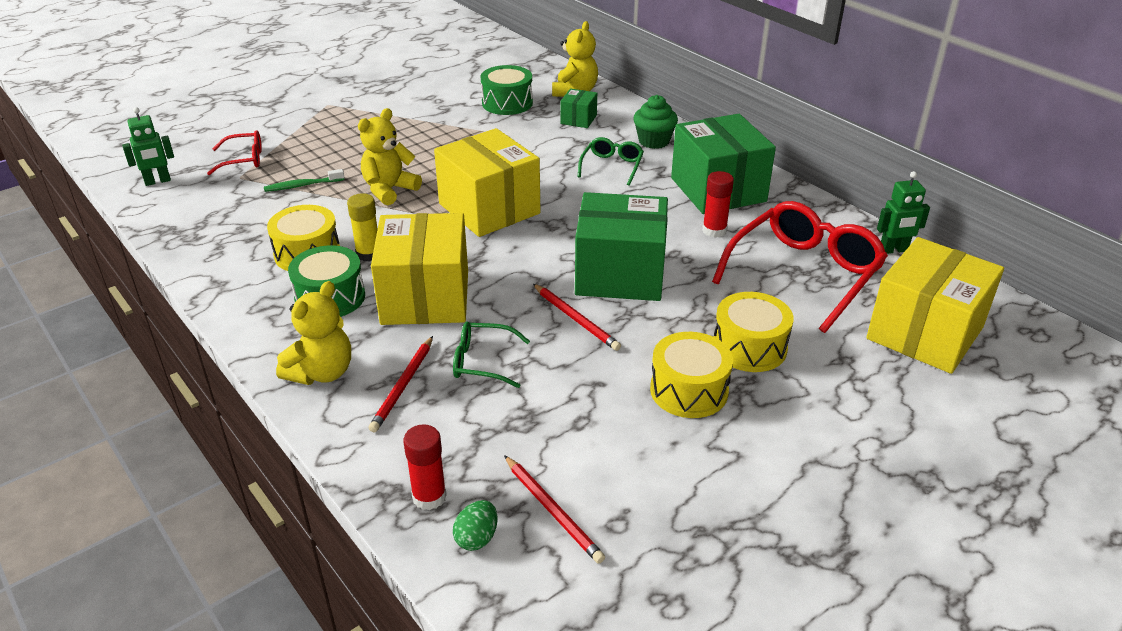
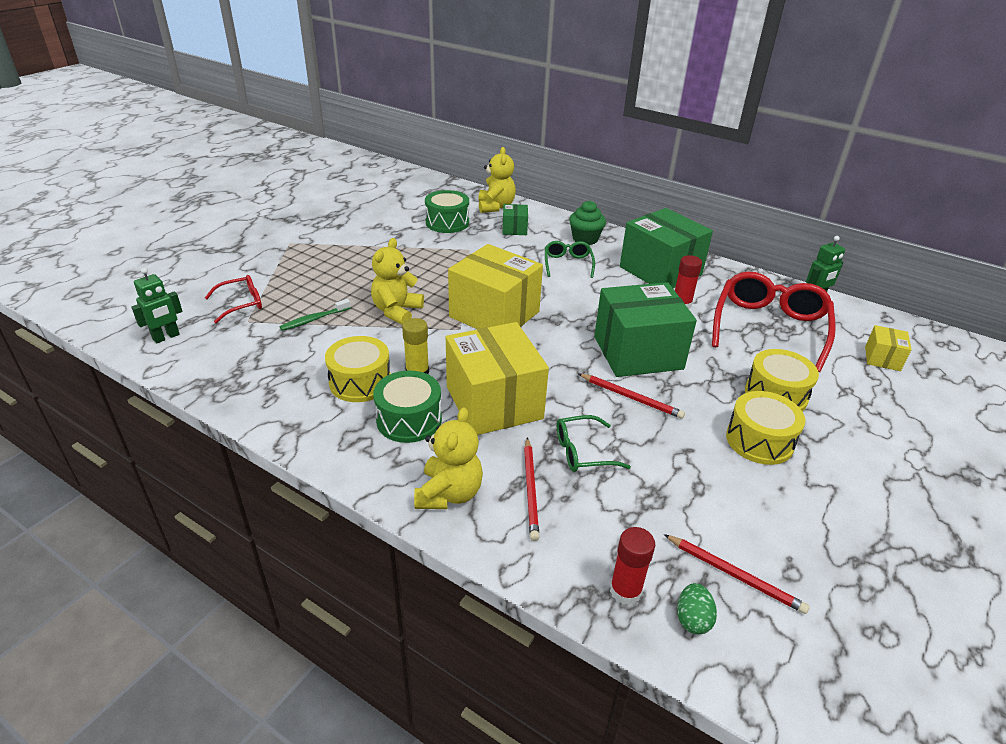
camera: 20 degrees left, 0 degrees up
(924, 333) = (882, 358): yellow box -> yellow box, size x0.46

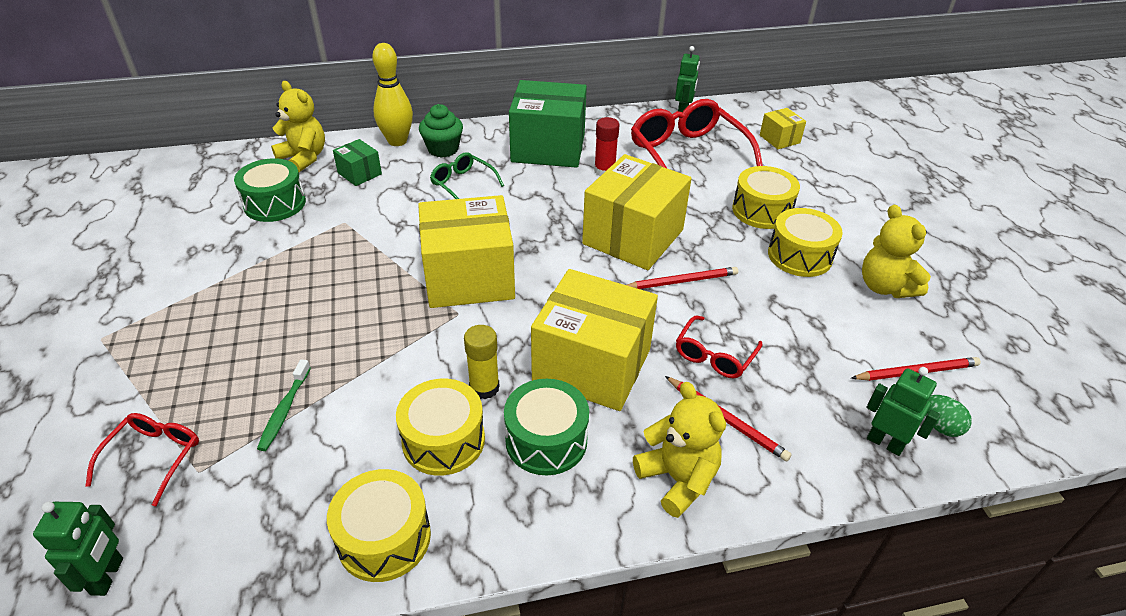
camera: 45 degrees left, 5 degrees up
(273, 403) = (384, 538): none -> yellow drum
(397, 311) = (367, 338): yellow teddy bear -> yellow teddy bear (885, 287)
(563, 222) = (397, 141): none -> yellow bowling pin
(582, 452) = (714, 355): green glasses -> red glasses
(625, 590) = (885, 443): red glue stick -> green robot
(638, 353) = (633, 237): green box -> yellow box

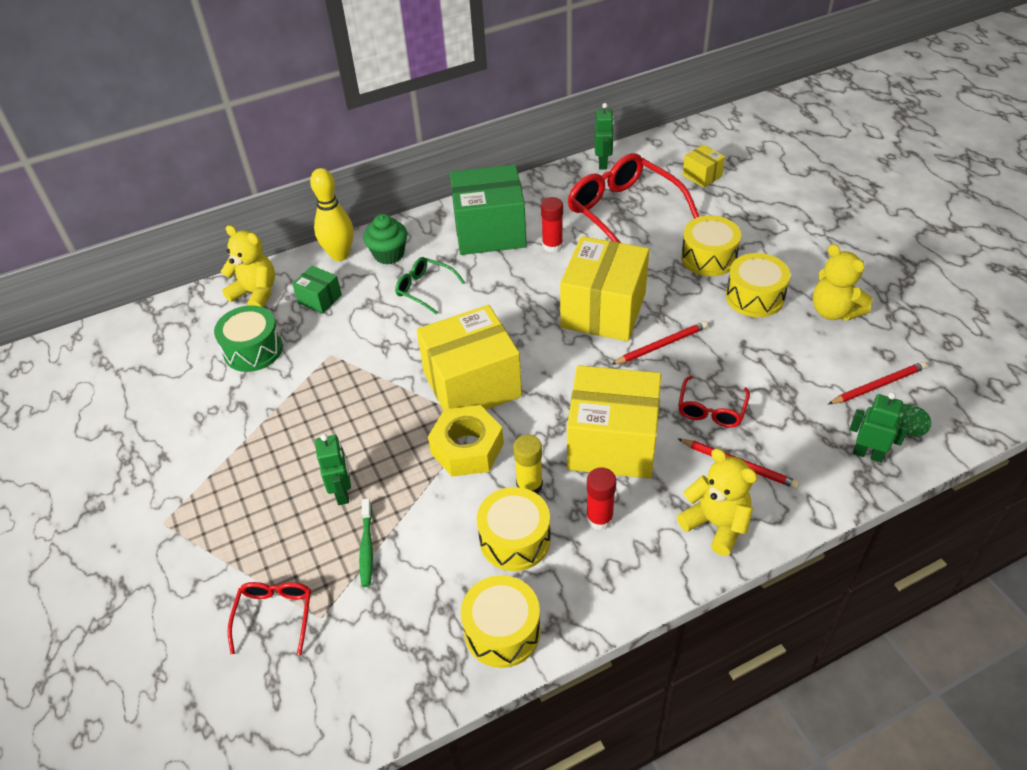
camera: 10 degrees left, 5 degrees up
(108, 576) = (292, 719): green robot -> green robot (342, 493)
(436, 336) = (467, 448): none -> yellow nut
(546, 440) = (599, 518): green drum -> red glue stick

